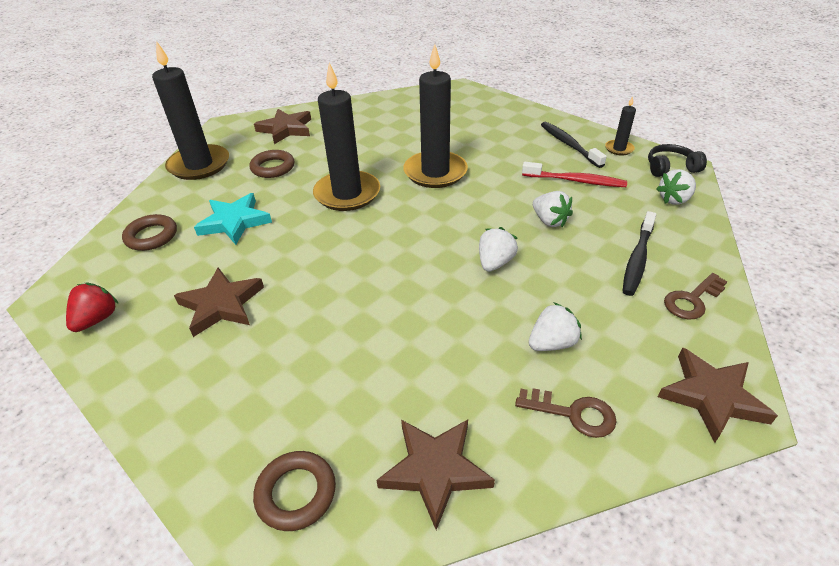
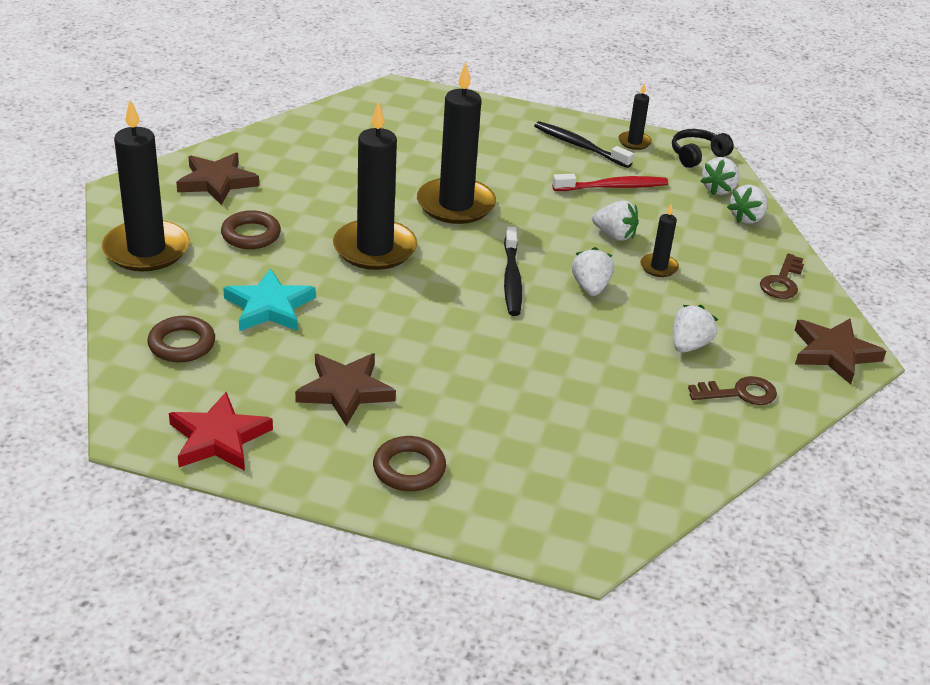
camera: 30 degrees left, 5 degrees down
(97, 319) = (219, 438): red strawberry -> red star
(296, 493) = (563, 508): brown ring -> brown ring (409, 469)
(435, 470) = (661, 461): brown star -> none
(571, 258) = (659, 267): none -> black candle
(637, 259) = (718, 255): black toothbrush -> black toothbrush (512, 279)
(688, 230) = (747, 218): none -> white strawberry

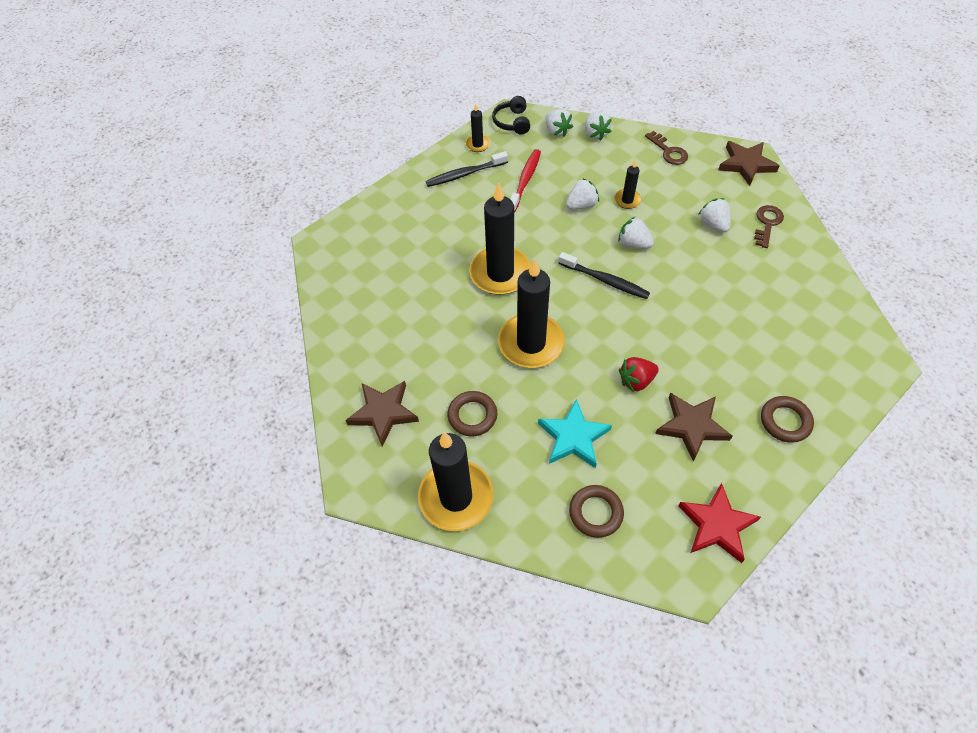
camera: 55 degrees left, 20 degrees up
(380, 334) = (636, 381): none -> red strawberry

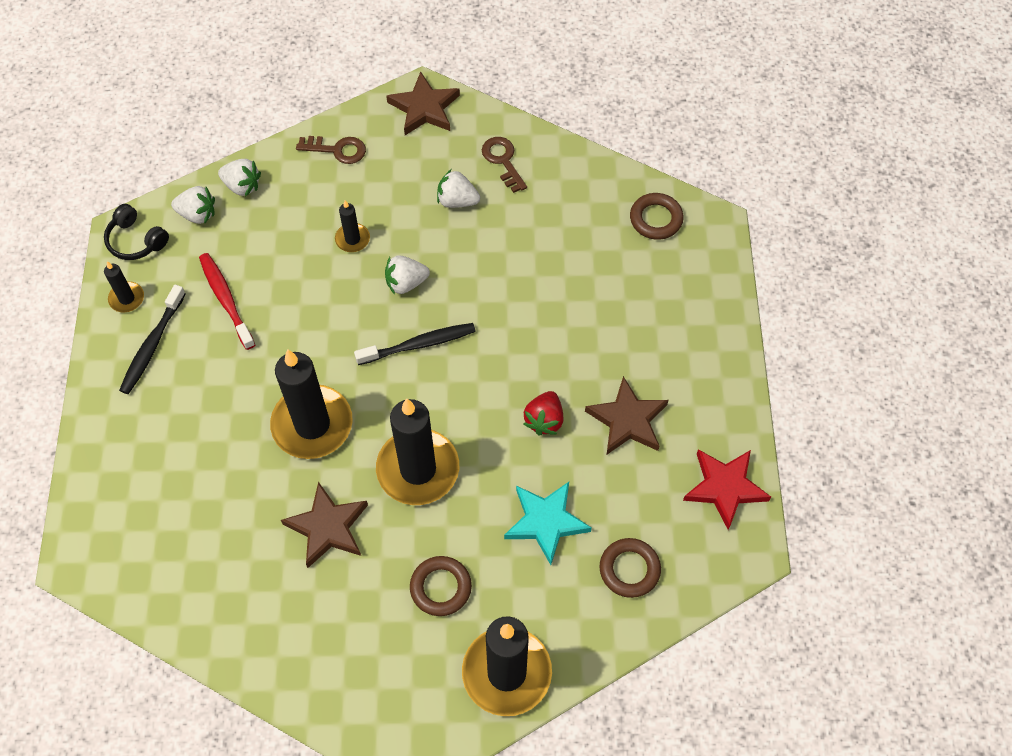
camera: 50 degrees left, 5 degrees up
(383, 413) = (357, 665): brown star -> brown star (327, 527)
(581, 205) = (313, 281): white strawberry -> none
(785, 421) = (691, 348): brown ring -> brown ring (656, 219)

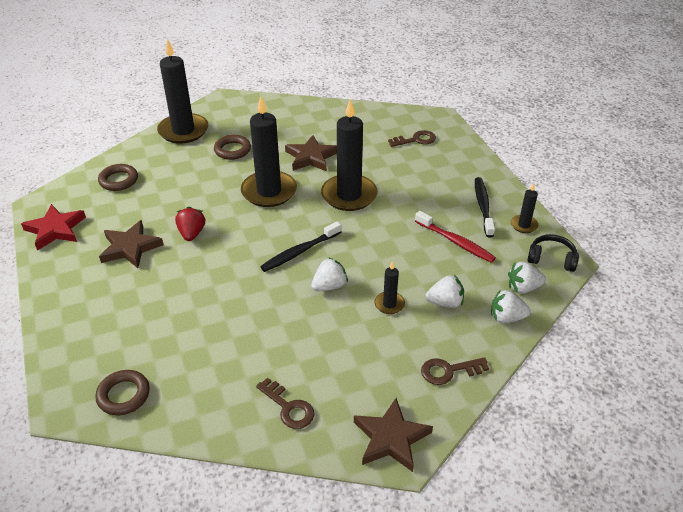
camera: 160 degrees right, 20 degrees down
(151, 515) = (415, 140): none -> brown key
(457, 200) = (316, 358): white strawberry -> white strawberry (445, 302)
(546, 522) = (177, 188): turquoise star -> none

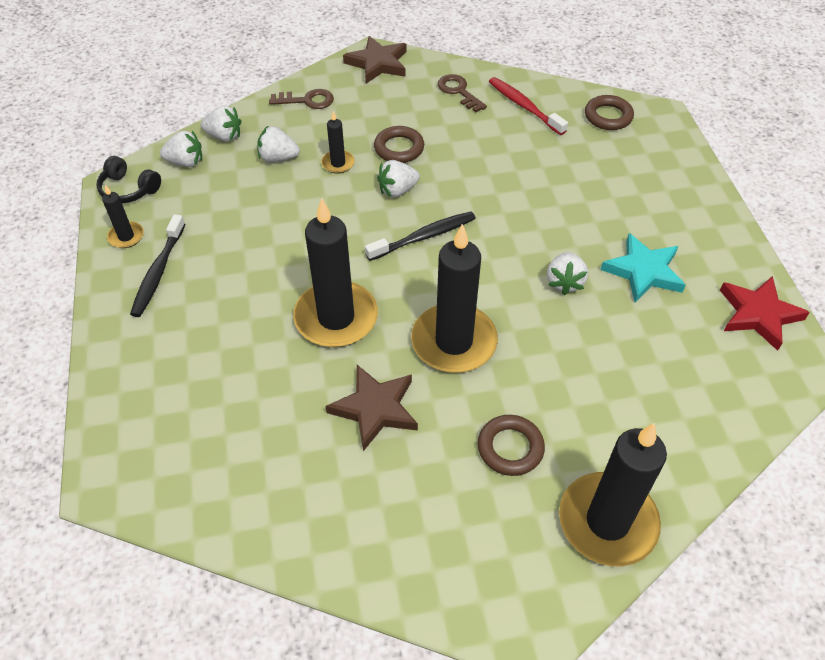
camera: 170 degrees left, 10 degrees up
(119, 180) = (696, 400): brown ring -> brown ring (399, 148)
(130, 247) = (643, 271): brown star -> turquoise star
(192, 233) = (564, 282): red strawberry -> white strawberry
(415, 140) = (181, 425): brown key -> none
(455, 242) = (226, 225): red toothbrush -> red toothbrush (524, 106)

